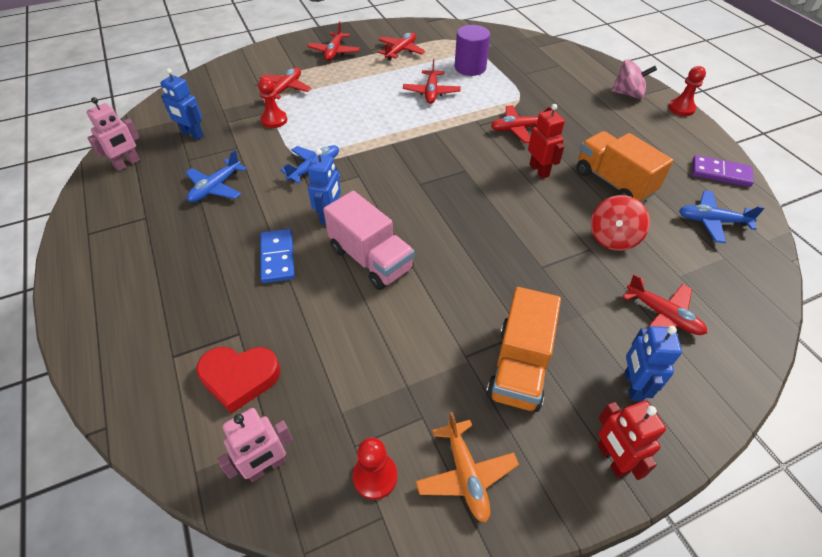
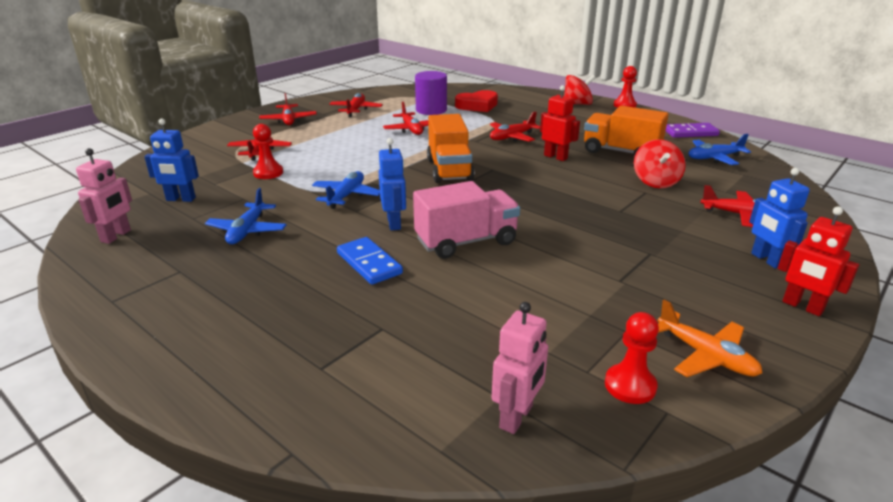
camera: 25 degrees left, 20 degrees down
(239, 378) = (417, 360): red heart -> red heart (477, 105)
(371, 259) = (466, 241): pink truck -> pink truck turned 45 degrees counterclockwise
(519, 367) = (671, 274): orange truck -> orange truck (449, 170)
(628, 94) = (577, 104): pink spinning top -> red spinning top

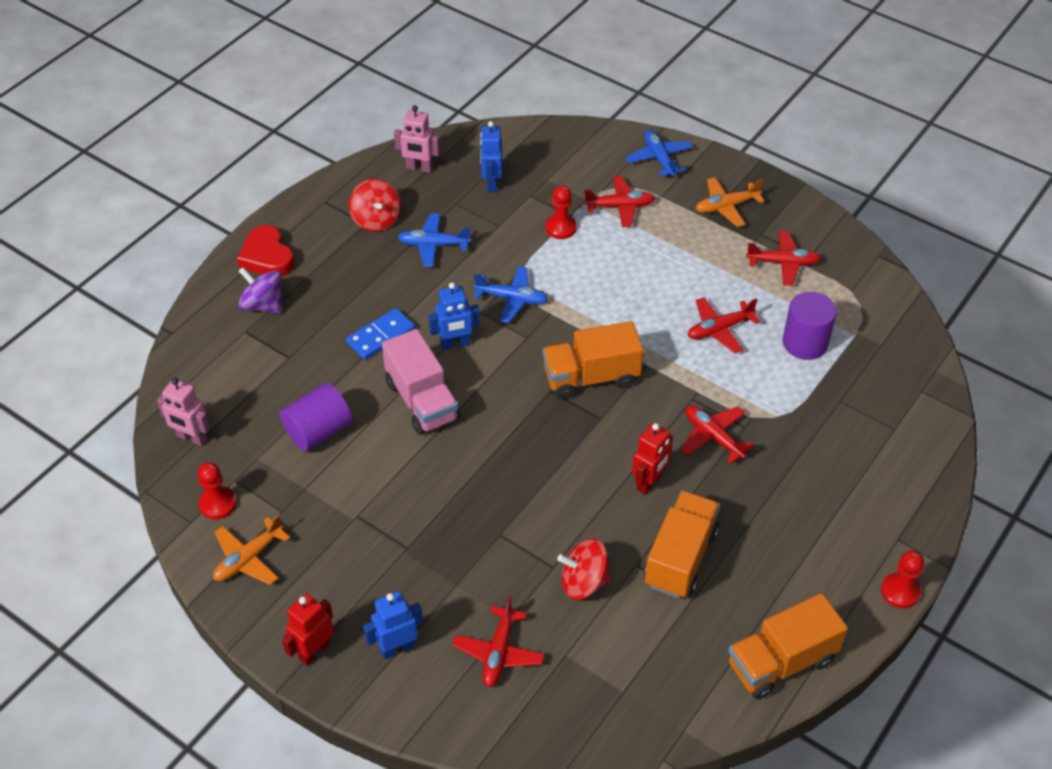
camera: 85 degrees right, 20 degrees up
(277, 352) = (263, 305): none -> purple spinning top
(288, 120) = (726, 206): red plane -> orange plane
(477, 105) = (842, 395): red heart -> red heart (267, 257)
(505, 305) = (318, 431): none -> purple cylinder
(577, 104) = (886, 524): red spinning top -> red spinning top (376, 220)
(690, 133) = (781, 662): purple domino -> orange truck
(714, 158) = (678, 669): blue plane -> blue plane (659, 158)

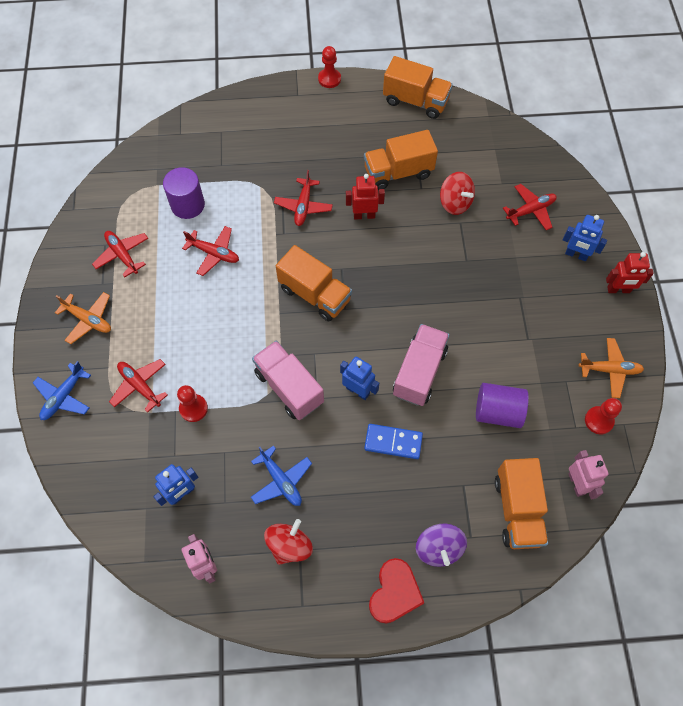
camera: 130 degrees left, 15 degrees up
(225, 378) = (517, 510): none -> orange truck
(512, 299) = (289, 387): blue plane -> pink truck

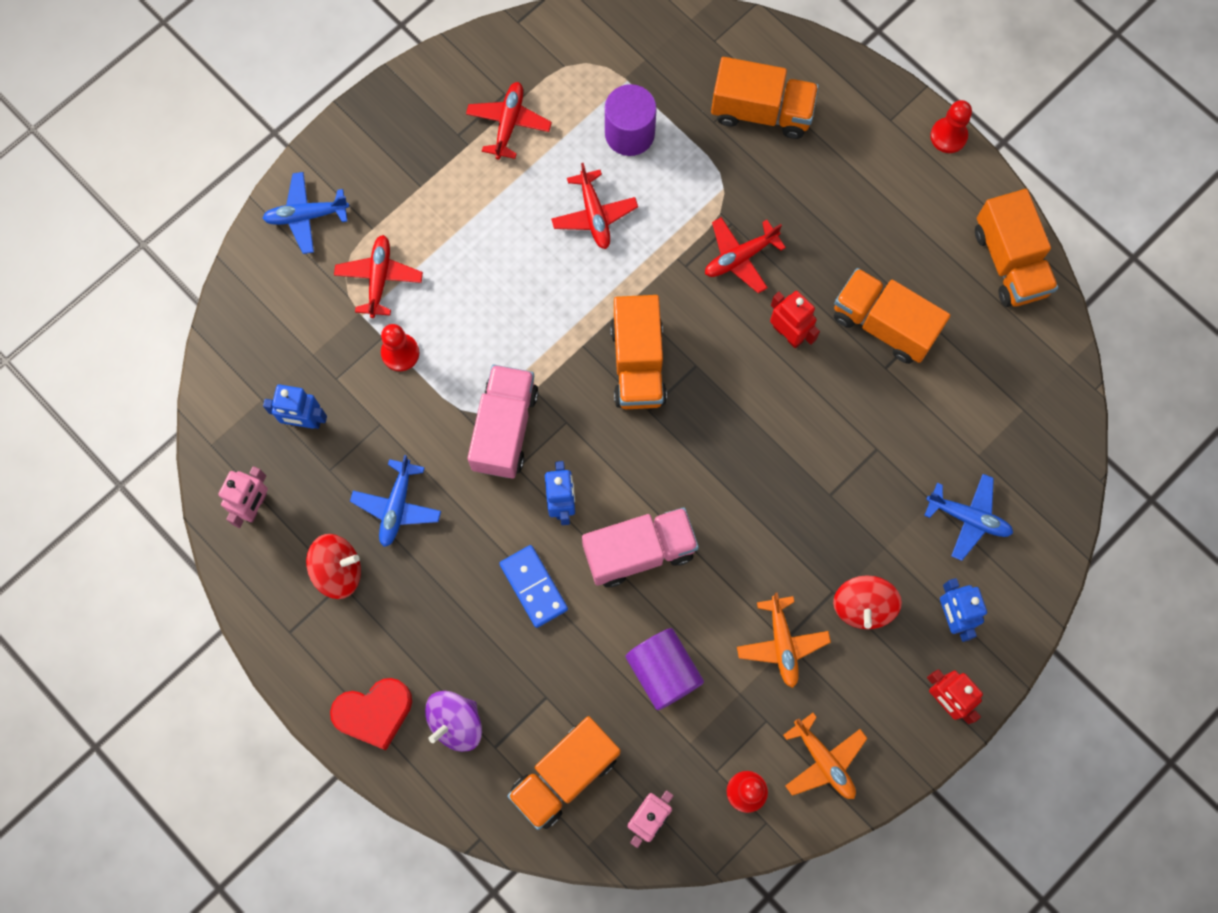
camera: 50 degrees right, 10 degrees up
(88, 320) = (406, 160): orange plane -> orange plane (782, 643)
(237, 141) = (761, 111): none -> orange truck
(455, 203) = (899, 422): red spinning top -> red spinning top (863, 606)
(530, 210) = (968, 518): red plane -> blue plane

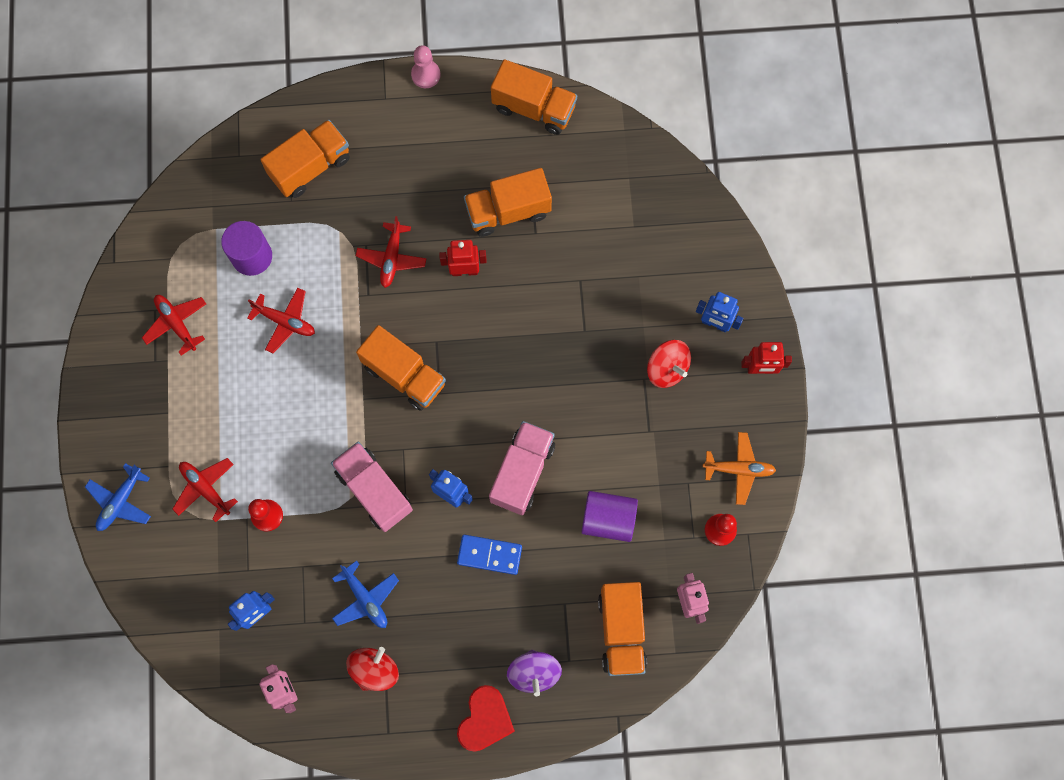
camera: 50 degrees left, 0 degrees up
(782, 643) = (650, 435): orange plane -> none
(948, 136) = (426, 75): red pawn -> pink pawn
(968, 518) = (665, 264): blue plane -> none

